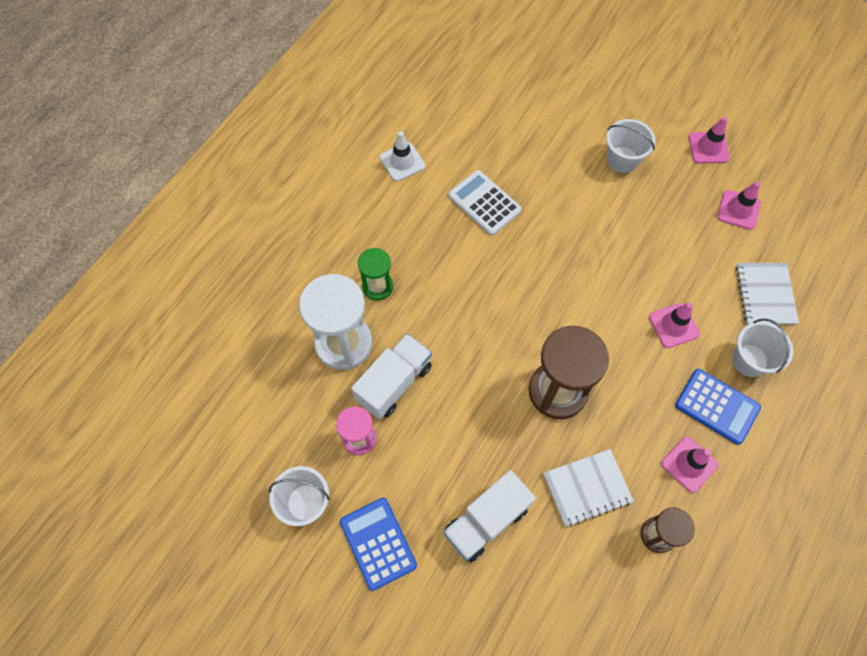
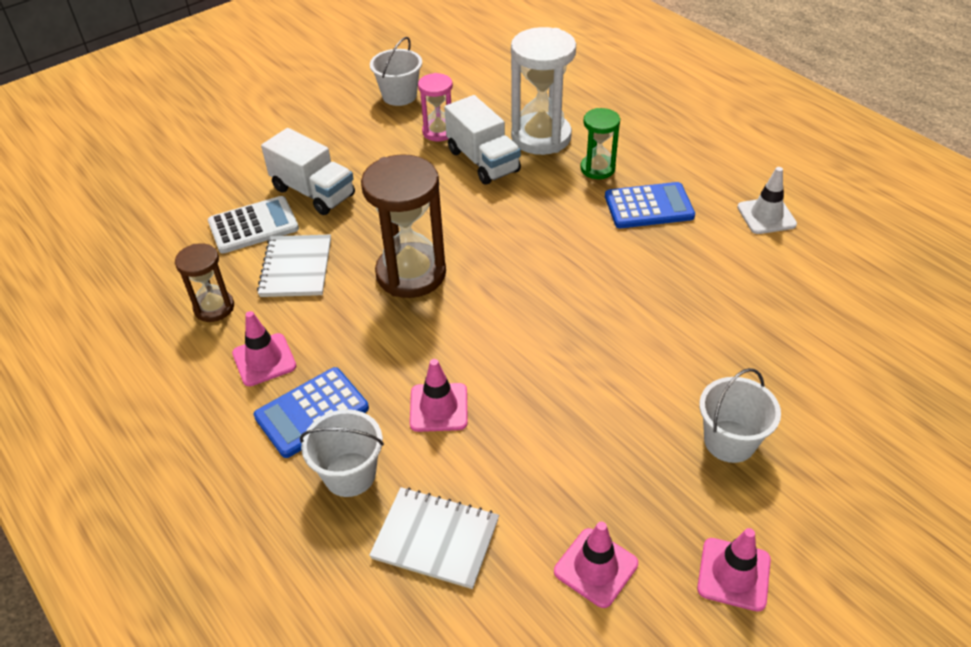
camera: 110 degrees right, 20 degrees down
(378, 543) = (339, 127): blue calculator -> blue calculator (648, 206)
(484, 203) = (686, 273): white calculator -> white calculator (253, 226)
(486, 521) = (313, 192): white truck -> white truck turned 150 degrees clockwise

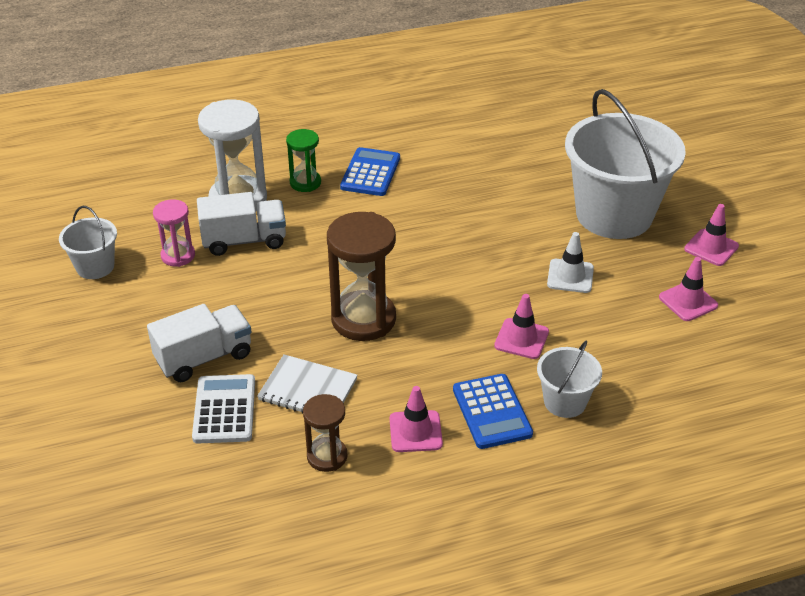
camera: 70 degrees left, 5 degrees down
(435, 539) = (640, 369): white notebook -> none
(729, 441) = (614, 214): white bucket -> white bucket, size x2.14
(766, 216) = (419, 125): white traffic cone -> white traffic cone (570, 276)

